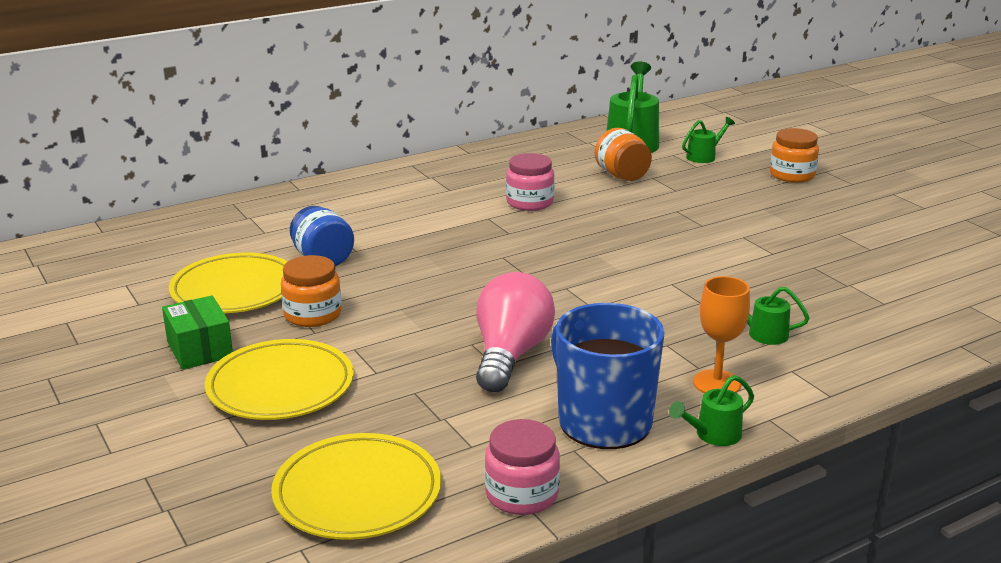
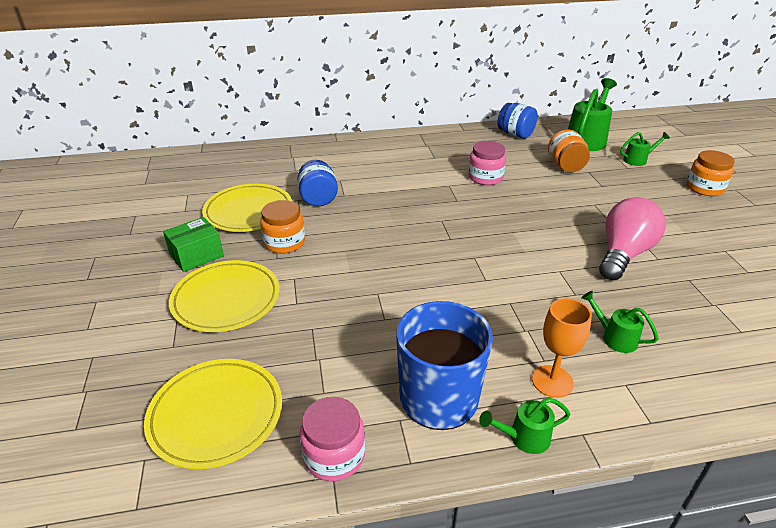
camera: 20 degrees right, 10 degrees up
(200, 349) = (196, 255): green box -> green box turned 60 degrees clockwise
(510, 355) = (400, 311): pink light bulb -> pink light bulb (623, 254)
(539, 148) = (515, 134): none -> blue jar

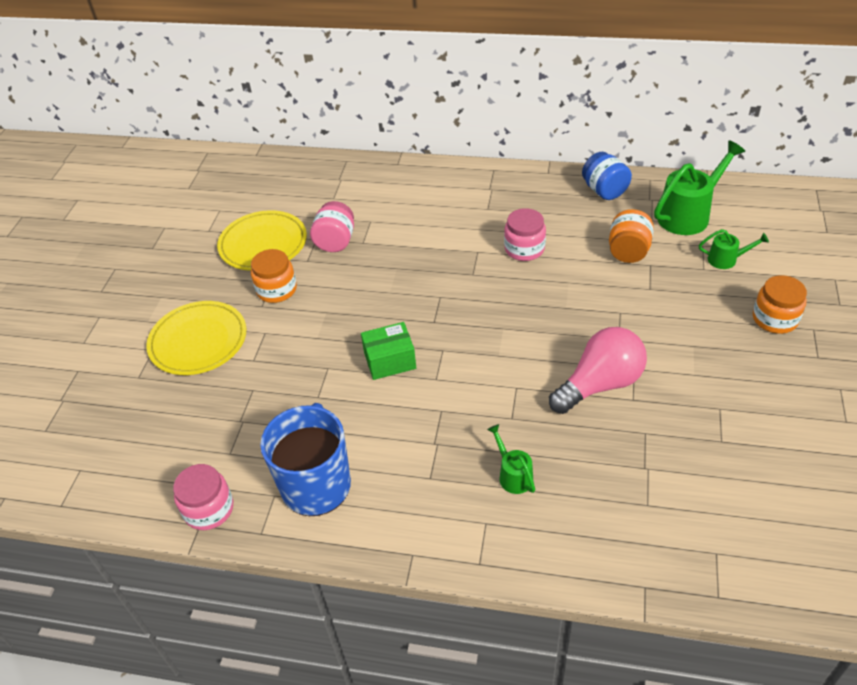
camera: 25 degrees right, 10 degrees up
(196, 255) = (195, 287): green box -> green box (390, 361)
(216, 415) = (142, 449): yellow plate -> none
(318, 198) = (335, 241): blue jar -> pink jar
(523, 438) = (361, 542): green watering can -> none
(552, 381) = (422, 500): orange goblet -> none

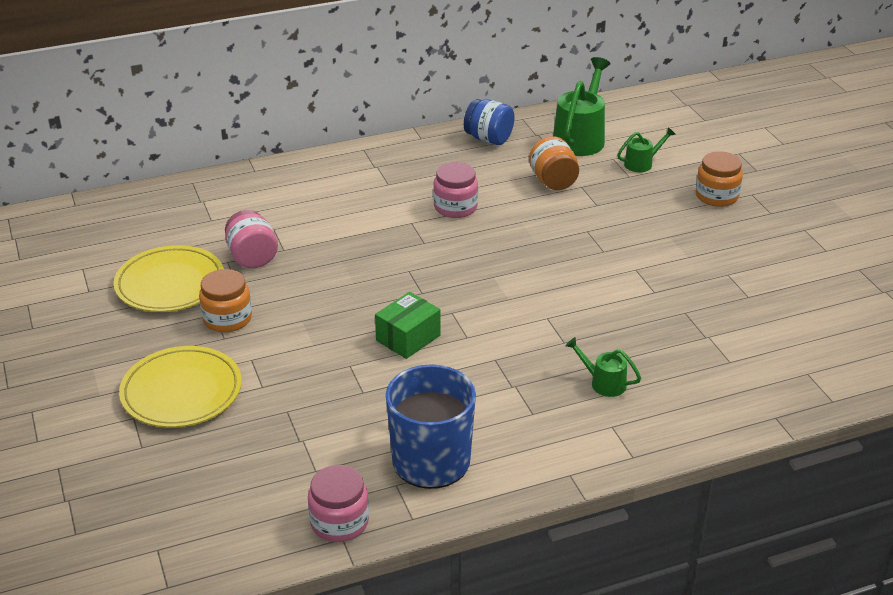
camera: 35 degrees left, 10 degrees down
(600, 384) = (617, 290): pink light bulb -> none

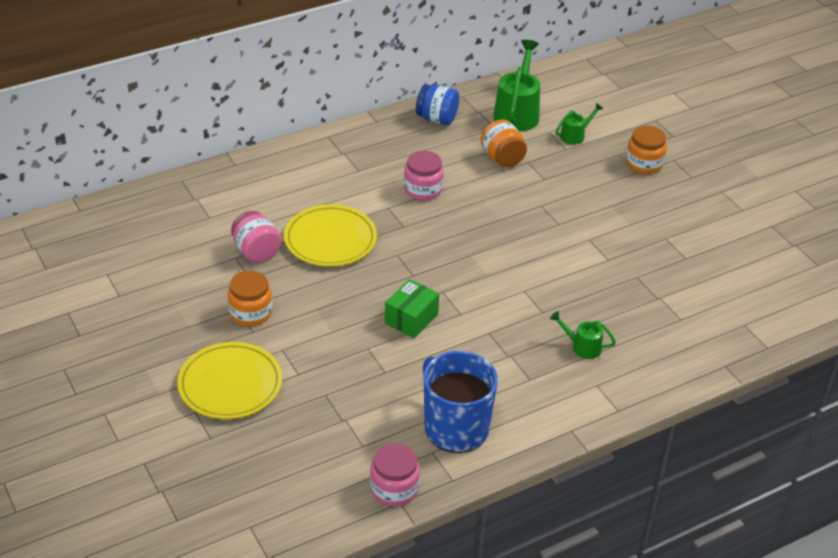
camera: 10 degrees left, 5 degrees up
(170, 284) = (190, 283): yellow plate -> yellow plate (330, 240)

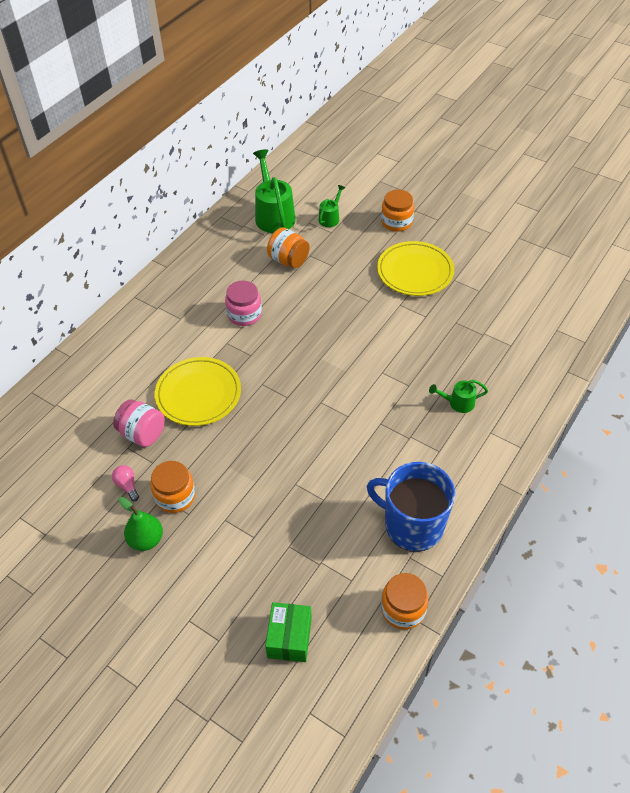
camera: 25 degrees left, 10 degrees up
(201, 335) = (146, 540): none -> green pear
(214, 287) = (127, 485): none -> pink light bulb
(230, 384) = (202, 577): yellow plate -> yellow plate (415, 271)
(394, 489) = (403, 609): pink jar -> orange jar
(411, 319) = (312, 439): green box -> green box (289, 638)
(437, 119) = (214, 245): blue jar -> none

